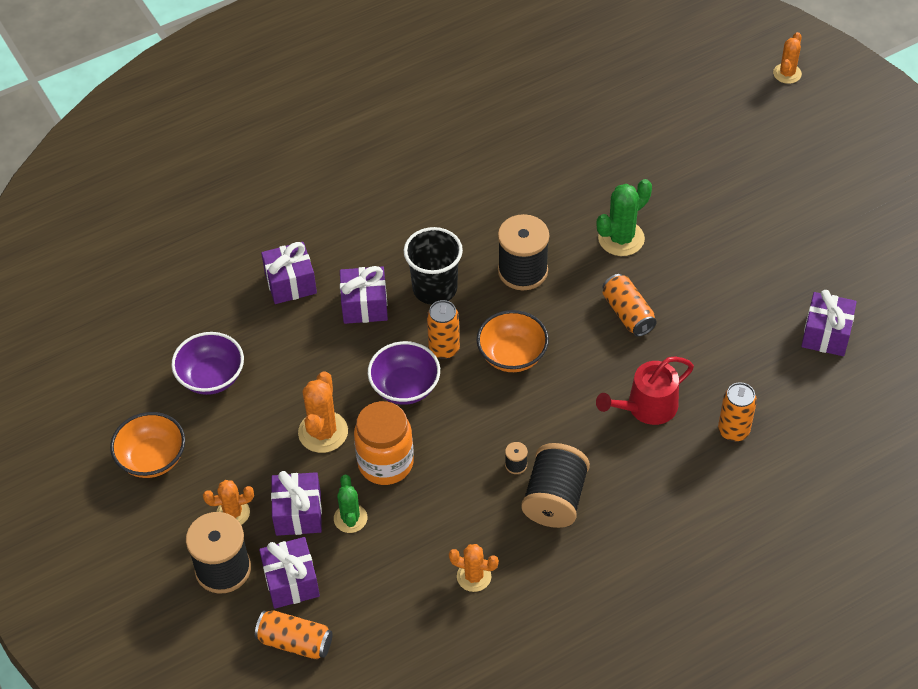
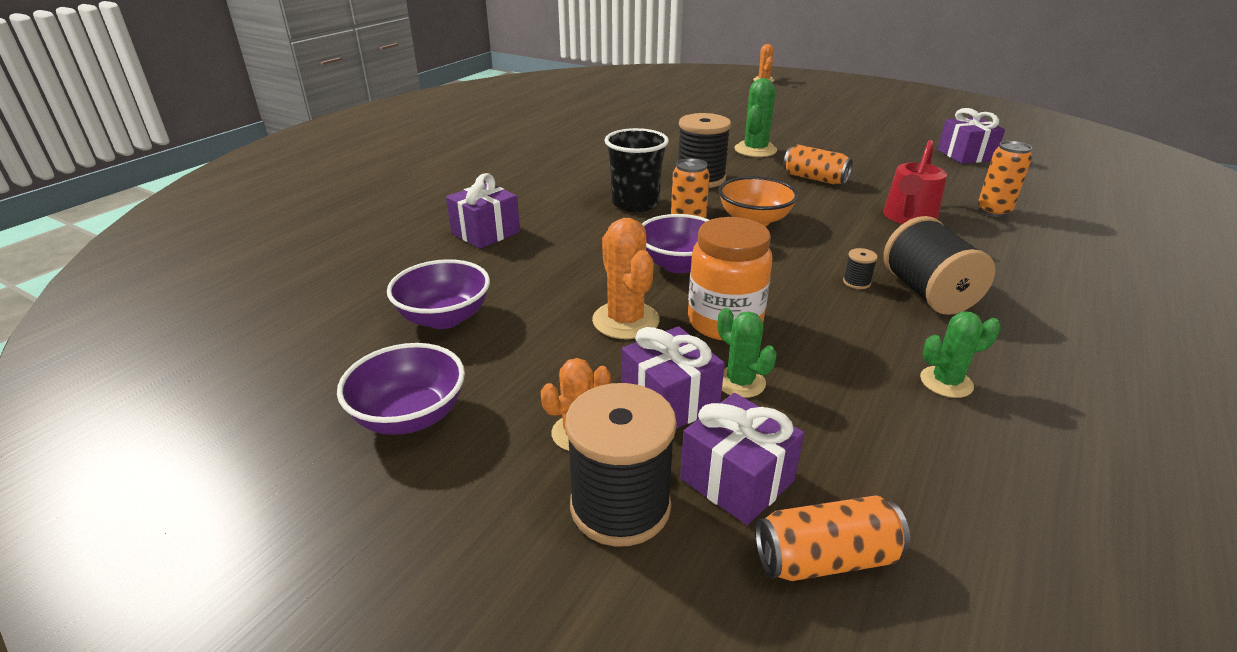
camera: 30 degrees left, 20 degrees down
(152, 459) = (410, 416): orange bowl -> purple bowl
(364, 305) = (578, 227): purple gift -> none
(474, 576) = (946, 382): orange cactus -> green cactus

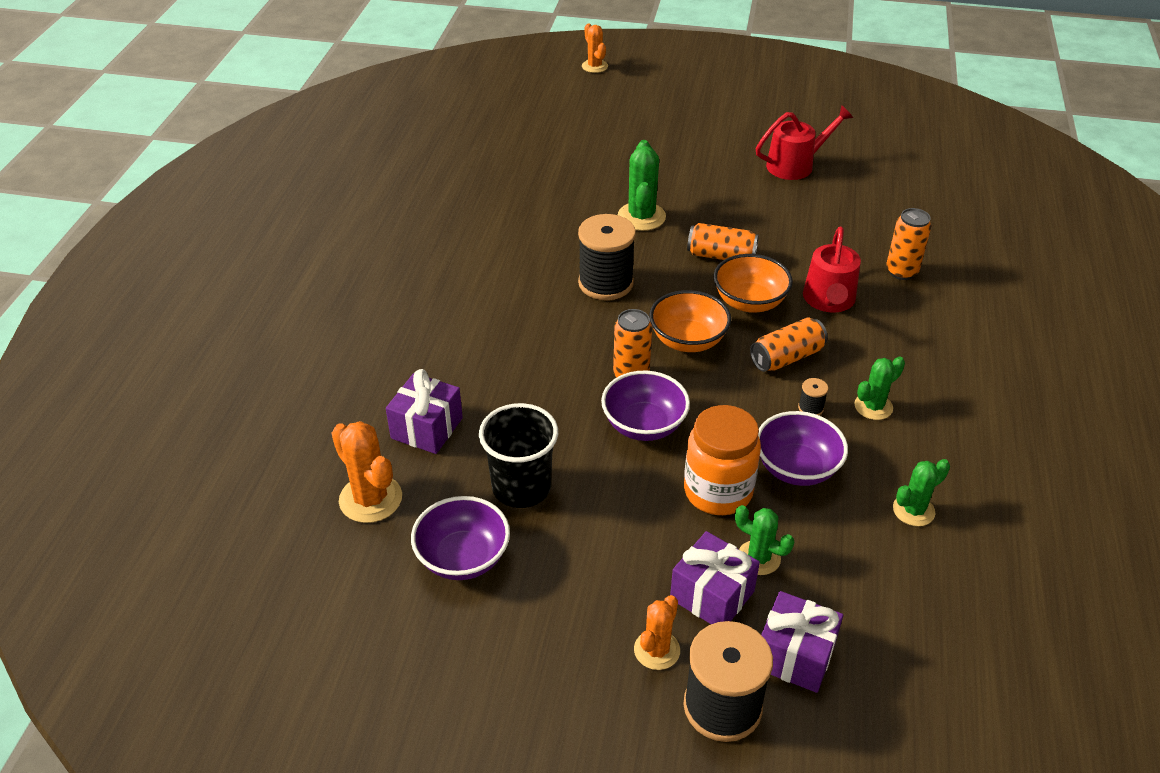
camera: 20 degrees left, 10 degrees up
(410, 416) = (509, 677): purple bowl -> purple bowl (796, 468)
(625, 320) = (631, 514): orange cactus -> orange cactus (370, 499)
(635, 203) = (557, 342): black cup -> black cup (521, 487)
(825, 558) = (877, 702): orange can -> orange can (786, 357)
(827, 207) = (749, 302): none -> orange bowl
(910, 141) = (795, 165): none -> red watering can
(927, 293) = (873, 406): black spool -> green cactus
(965, 155) = (855, 180): purple gift -> none

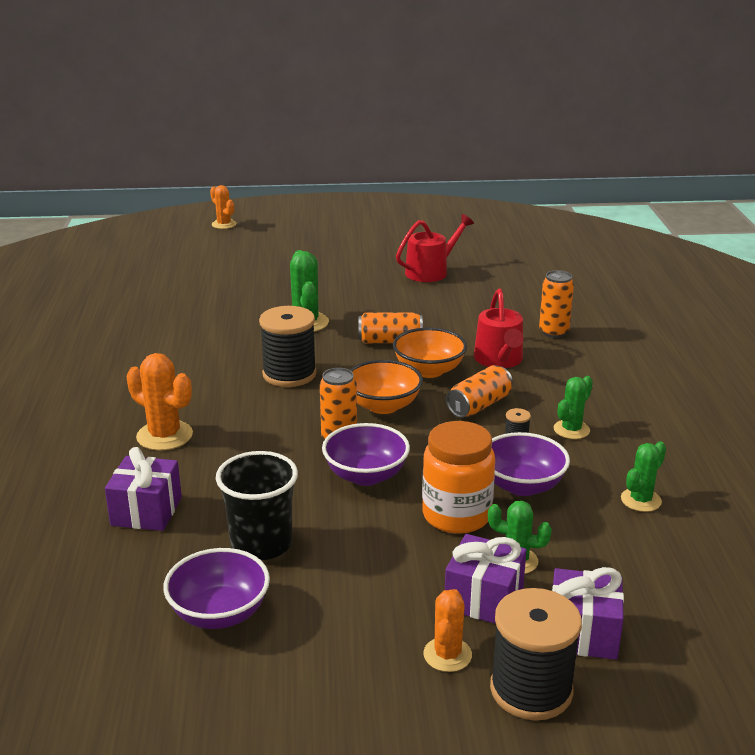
camera: 15 degrees left, 15 degrees down
(370, 499) = (103, 580): orange cactus -> orange cactus (164, 436)

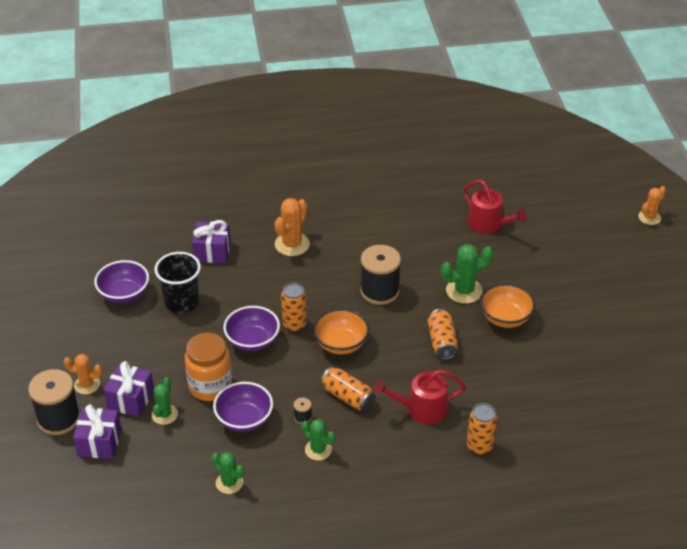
camera: 85 degrees right, 15 degrees up
(429, 370) = (397, 367): orange bowl -> orange bowl (505, 318)
(431, 271) = (586, 361): red watering can -> red watering can (488, 224)

